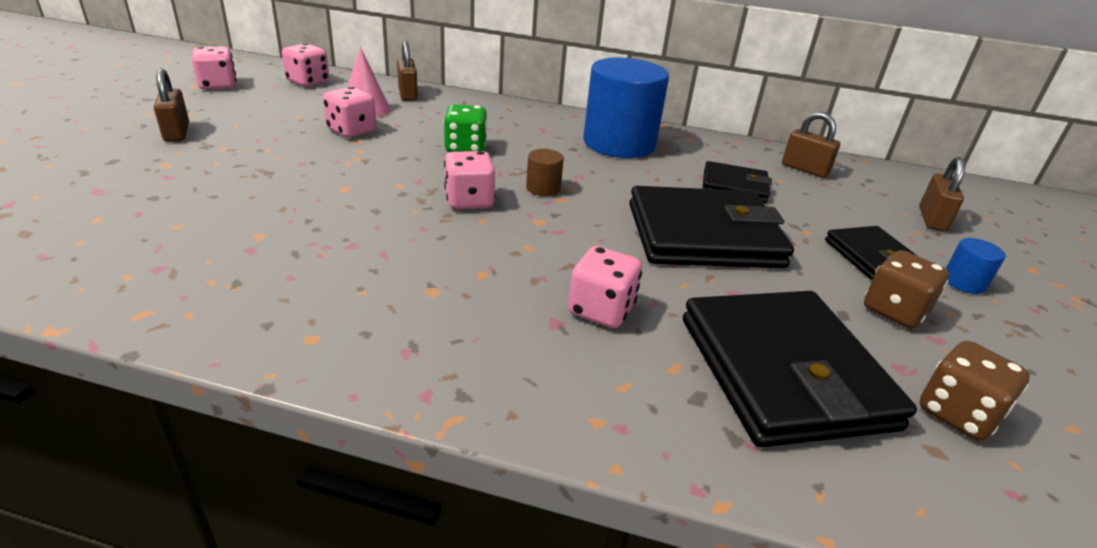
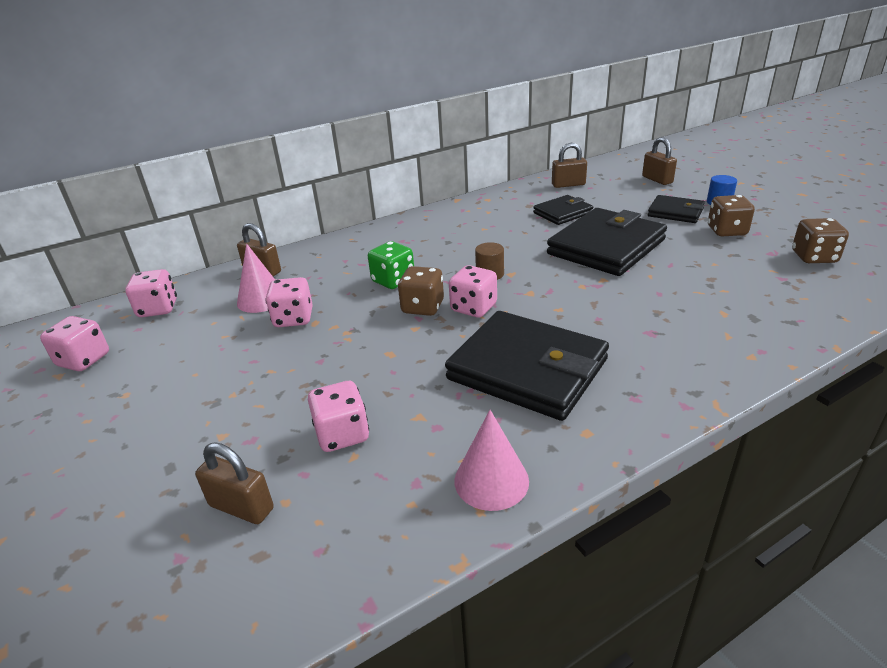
camera: 40 degrees left, 0 degrees up
(177, 132) = (161, 412): brown padlock -> brown padlock (241, 507)
(187, 306) = (491, 480): none -> pink cone
(438, 176) = (422, 307): none -> brown dice
(601, 310) = (652, 312): pink dice -> pink dice (342, 434)
(619, 143) = (463, 223): blue cylinder -> none
(784, 372) = (752, 284): black wallet -> black wallet (527, 369)

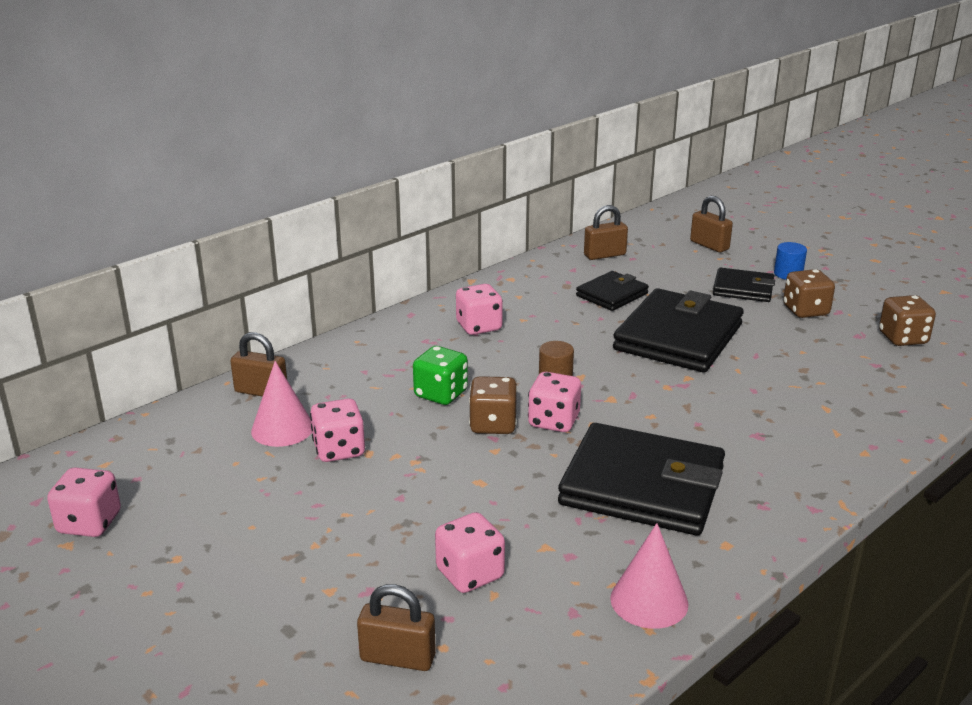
camera: 15 degrees left, 5 degrees down
(158, 309) = (147, 451): pink dice -> pink dice (479, 327)

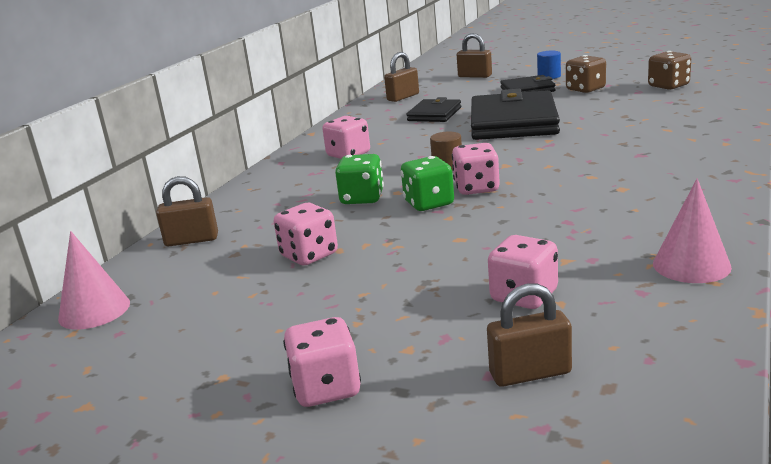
camera: 20 degrees left, 5 degrees down
(89, 523) = (97, 381): pink dice -> pink dice (326, 388)
(282, 429) = (238, 257): pink cone -> pink cone (94, 310)
(493, 425) = (429, 203): brown dice -> green dice
(642, 486) = (594, 203): black wallet -> none

